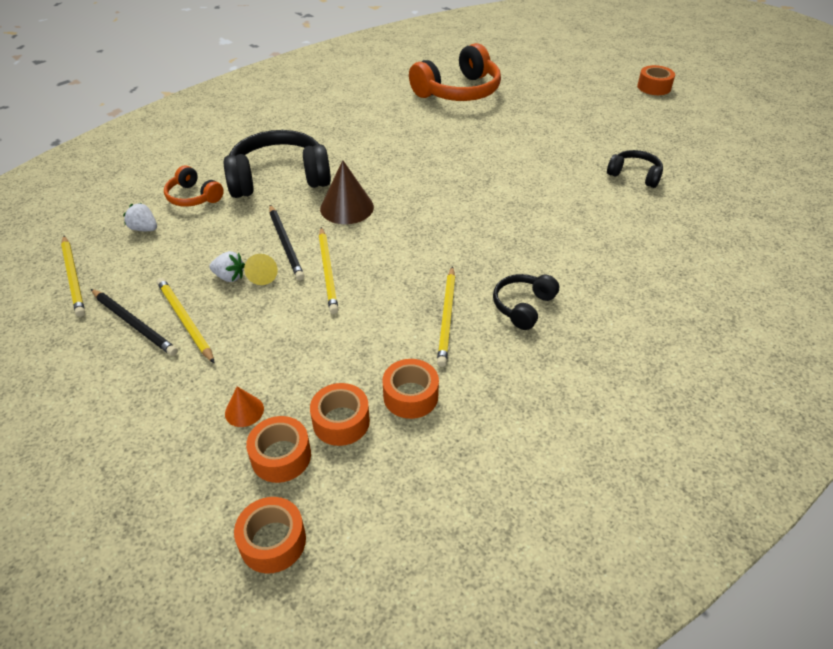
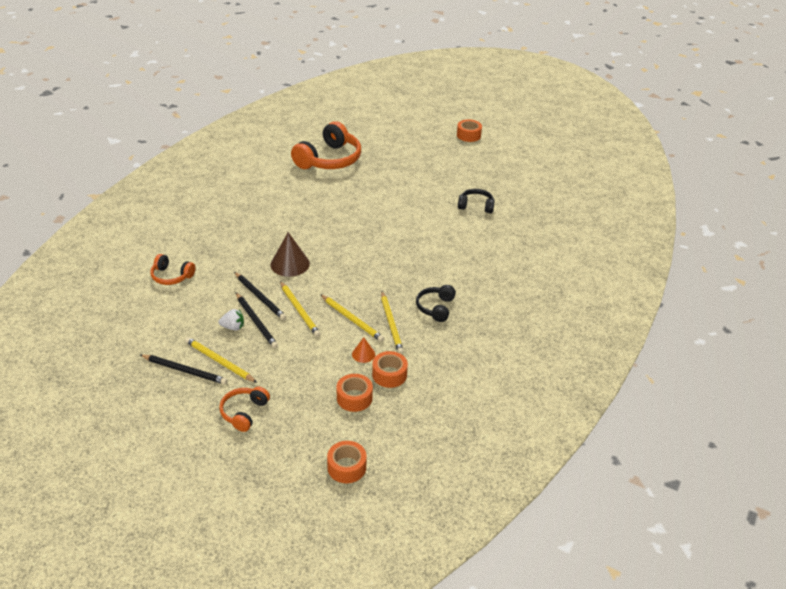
camera: 20 degrees left, 5 degrees down
(74, 277) = (119, 350): yellow pencil -> yellow pencil (352, 319)
(144, 229) = (149, 306): white strawberry -> none
(174, 405) = (244, 412): none -> orange headphones
(244, 411) = (291, 405): orange cone -> orange cone (363, 354)
(263, 276) = (256, 322): yellow cone -> black pencil
(279, 178) = (228, 251): black headphones -> none
(281, 456) = (328, 424): orange tape -> none

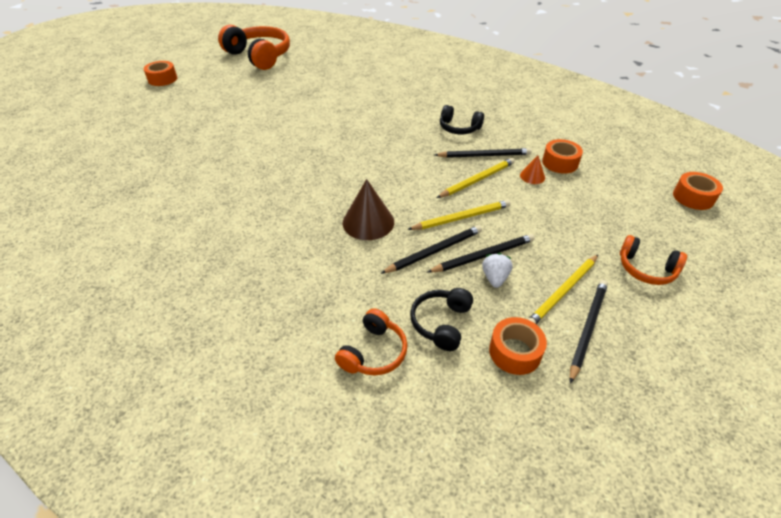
camera: 80 degrees left, 5 degrees up
(329, 160) = (141, 177): orange headphones -> orange headphones (259, 56)
(354, 398) = (598, 186): orange tape -> orange tape (515, 352)
(391, 324) = (484, 155): yellow pencil -> black pencil
(476, 206) = (298, 90): black headphones -> black headphones (441, 323)

